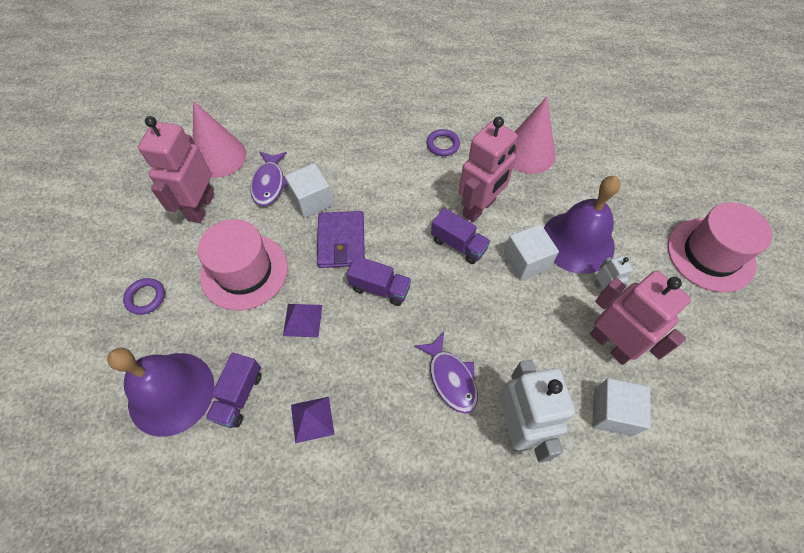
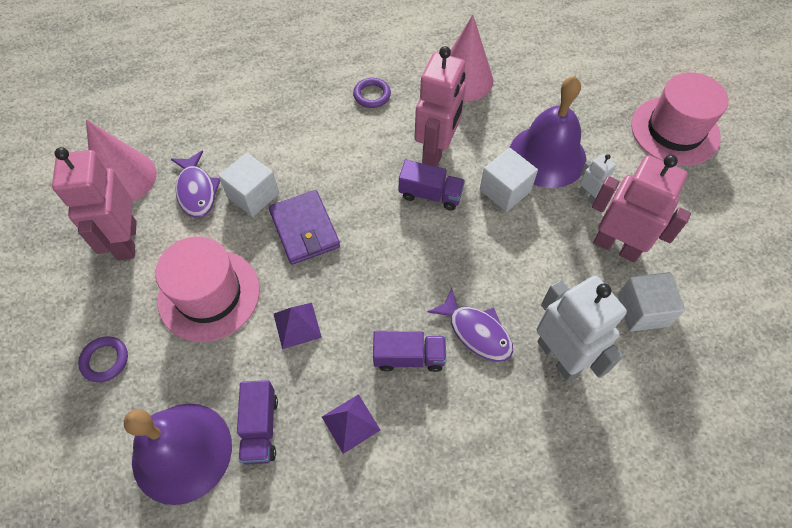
camera: 20 degrees left, 0 degrees up
(380, 288) = (366, 265): purple truck -> purple truck (409, 357)

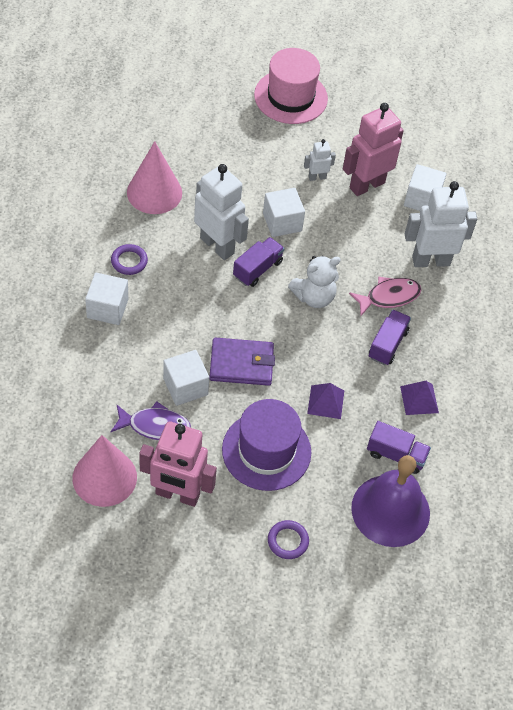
camera: 70 degrees left, 5 degrees down
(209, 295) = (266, 451): pink hat -> purple hat
(309, 102) = (107, 308): none -> white cube
(428, 258) = (314, 297): none -> white teddy bear
(436, 151) = (217, 245): pink robot -> white robot
(476, 332) = (389, 297): purple fish -> pink fish
(547, 156) = (266, 181): purple bell -> none

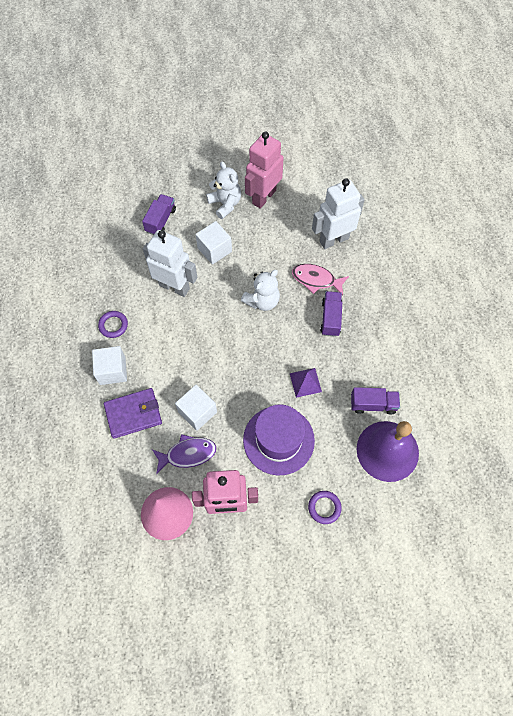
camera: 15 degrees left, 10 degrees up
(154, 192) = (110, 261): pink cone -> none
(241, 364) = (231, 376): purple wallet -> purple wallet (133, 414)
(257, 269) = (212, 294): purple truck -> purple truck (160, 220)
(290, 97) = (180, 147): pink hat -> none
(317, 177) = (225, 204): white robot -> white teddy bear
(389, 297) = (316, 280): pink fish -> pink fish turned 120 degrees counterclockwise
(419, 399) = (371, 353): purple pyramid -> none
(422, 199) = (307, 193): white cube -> none

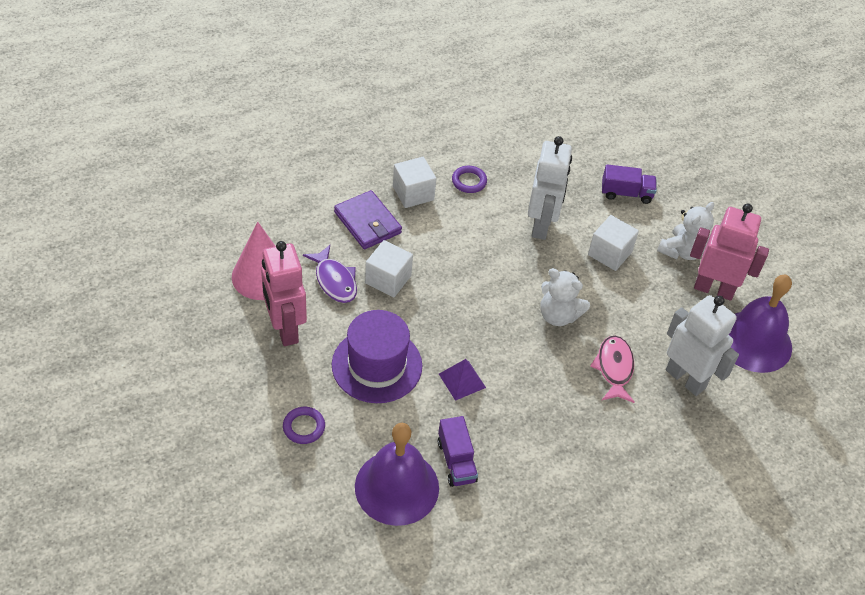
camera: 70 degrees right, 15 degrees down
(312, 189) = (754, 341): none -> purple bell
(330, 318) = (563, 394): purple truck -> none

